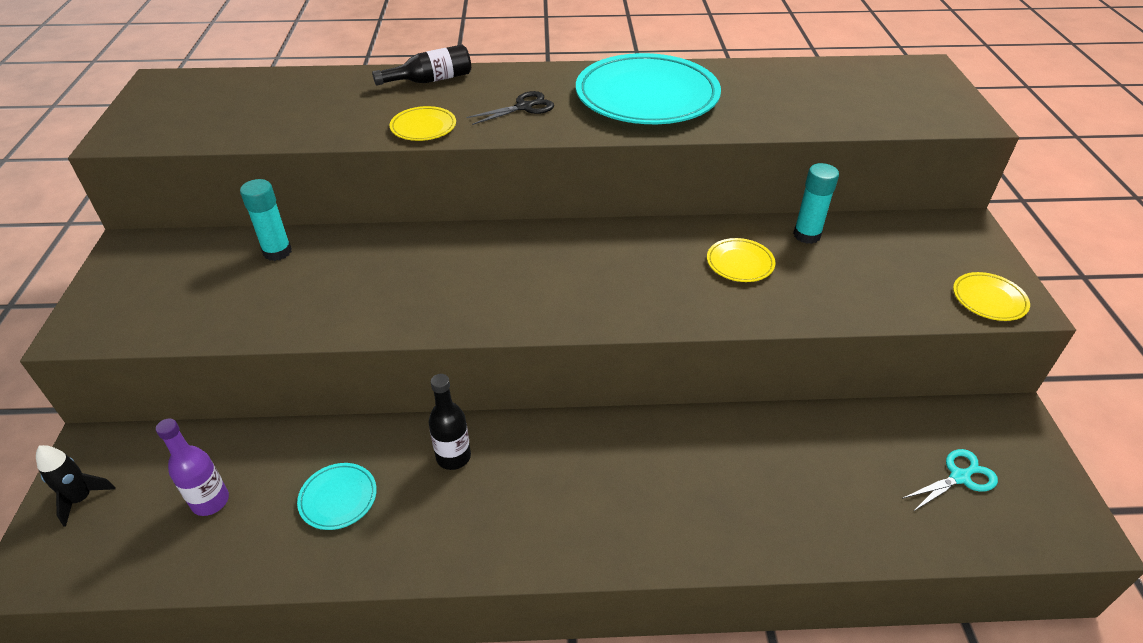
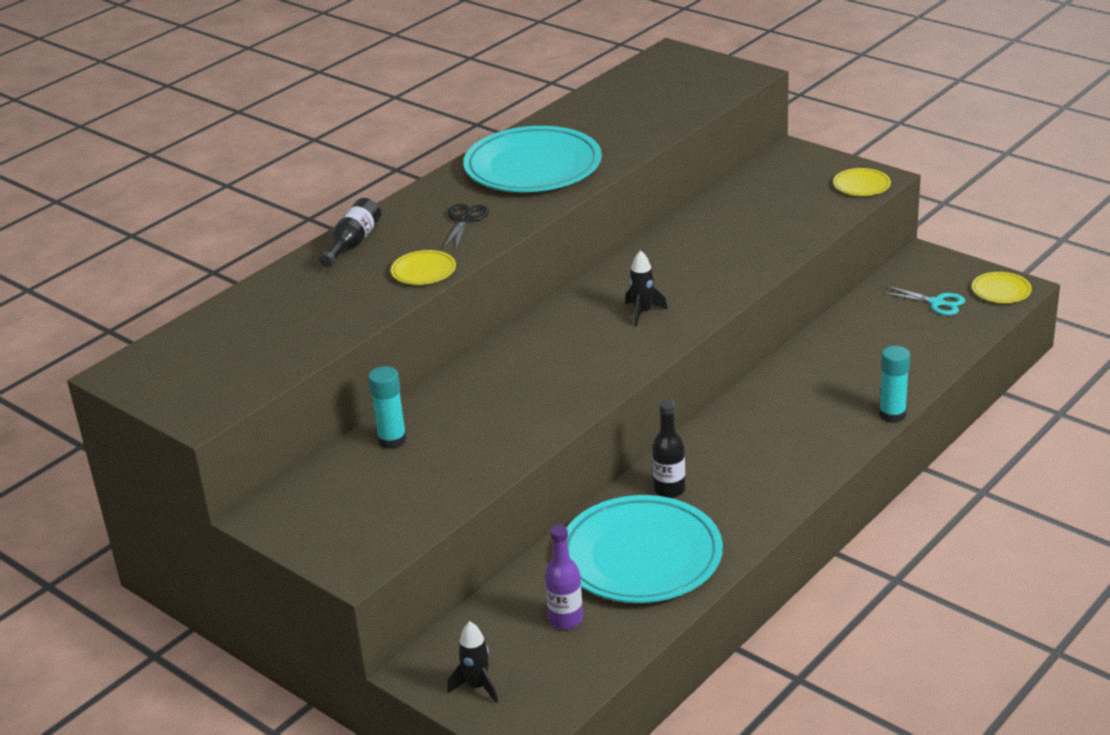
camera: 45 degrees left, 10 degrees down
(338, 498) = (641, 556): turquoise plate -> turquoise plate, size x2.31
(598, 281) = (642, 312): none -> black rocket
(740, 263) = (705, 250): yellow plate -> yellow plate (1001, 291)
(806, 235) = (716, 211): turquoise glue stick -> turquoise glue stick (892, 415)
(960, 477) = (937, 303): turquoise scissors -> turquoise scissors turned 105 degrees clockwise

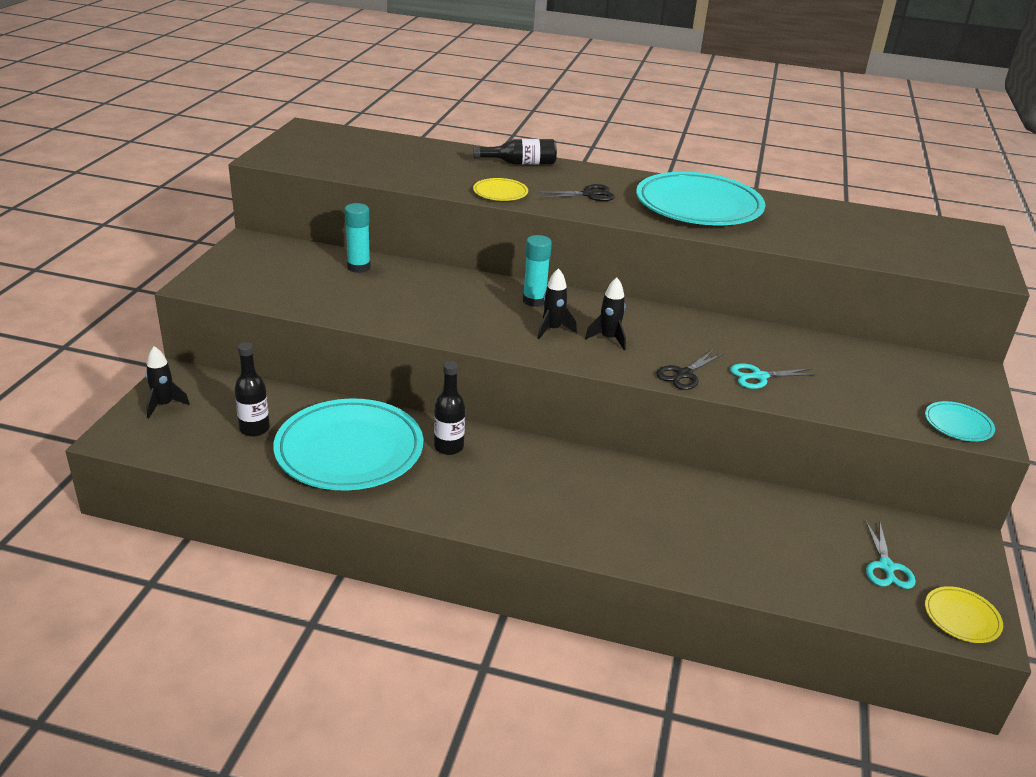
camera: 60 degrees right, 0 degrees up
(565, 619) = (254, 429): purple bottle -> black bottle
(607, 340) = (552, 329): none -> black rocket
(726, 288) = (684, 374): none -> black scissors
(749, 252) = (759, 377): none -> turquoise scissors
(861, 185) = (958, 424): yellow plate -> turquoise plate
(892, 415) = (651, 568): turquoise glue stick -> turquoise glue stick (534, 301)

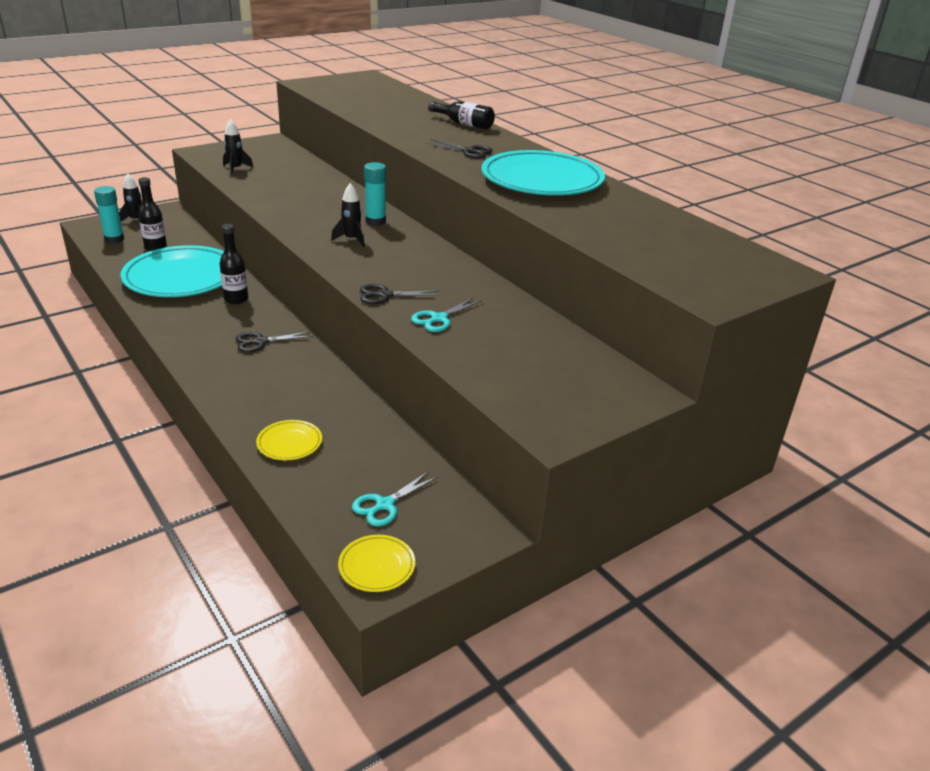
camera: 40 degrees right, 0 degrees up
(358, 267) = (305, 170): turquoise glue stick -> turquoise glue stick (114, 239)
(500, 193) = (406, 134): yellow plate -> yellow plate (289, 443)
(551, 480) = (260, 342): none -> black scissors
(608, 338) = (378, 257): black rocket -> black rocket (236, 169)
(759, 377) = (438, 319): turquoise scissors -> turquoise scissors turned 75 degrees counterclockwise
(958, 424) = (540, 415): turquoise plate -> none

